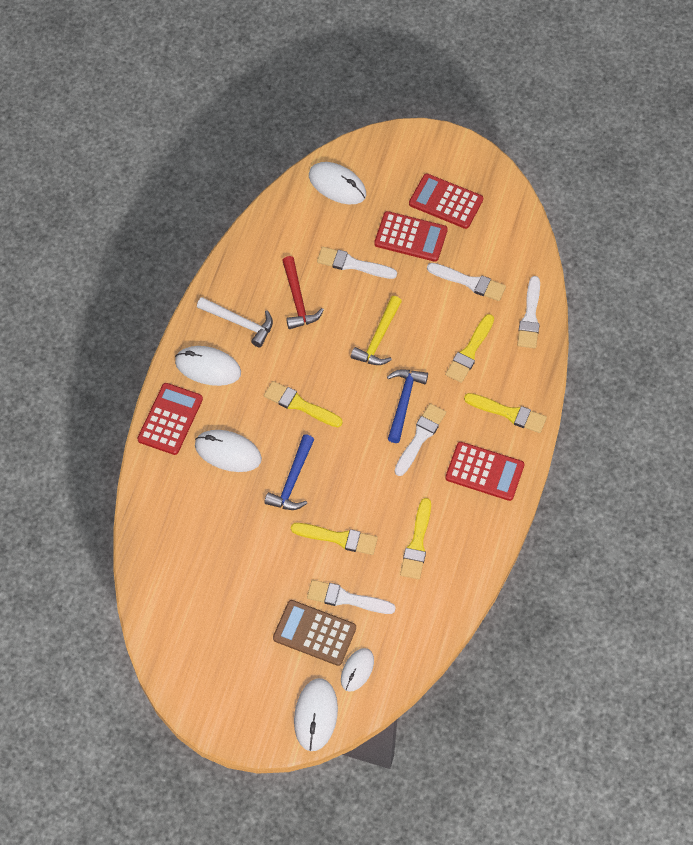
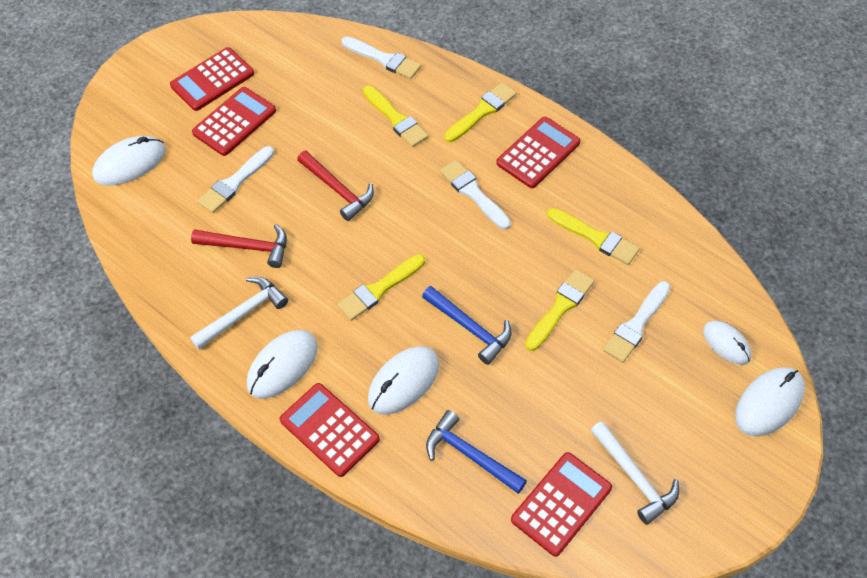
camera: 65 degrees left, 5 degrees down
(173, 592) = (561, 504): none -> red calculator
(214, 635) = (634, 477): none -> white hammer
(314, 633) = (668, 370): brown calculator -> none
(315, 715) = (769, 403): white mouse -> white mouse turned 75 degrees counterclockwise
(378, 338) = (337, 189): yellow hammer -> red hammer
(403, 402) = (425, 193): blue hammer -> blue hammer (470, 455)
(469, 282) = (317, 92): white brush -> none

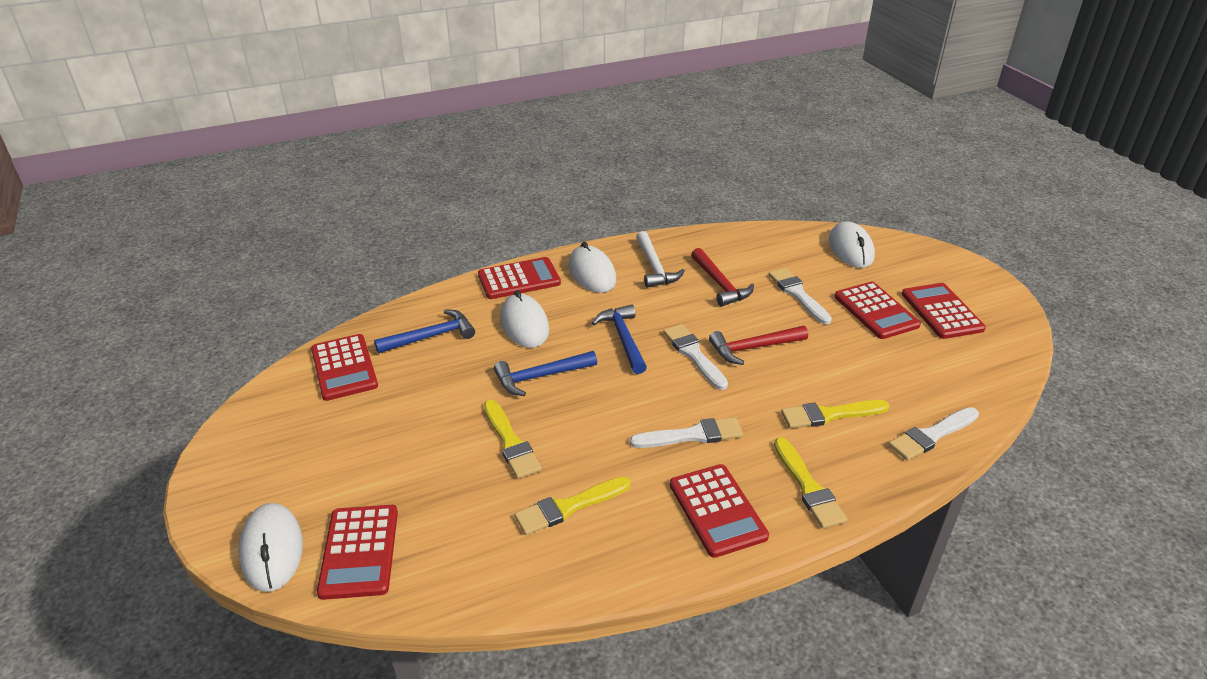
camera: 115 degrees right, 20 degrees down
(247, 247) = (720, 284): red hammer -> red hammer turned 60 degrees counterclockwise
(379, 289) = (623, 339): yellow brush -> blue hammer
(634, 477) = (316, 418): white hammer -> none
(636, 324) = (445, 490): white brush -> white brush (694, 355)
(726, 343) = (359, 551): white mouse -> red calculator

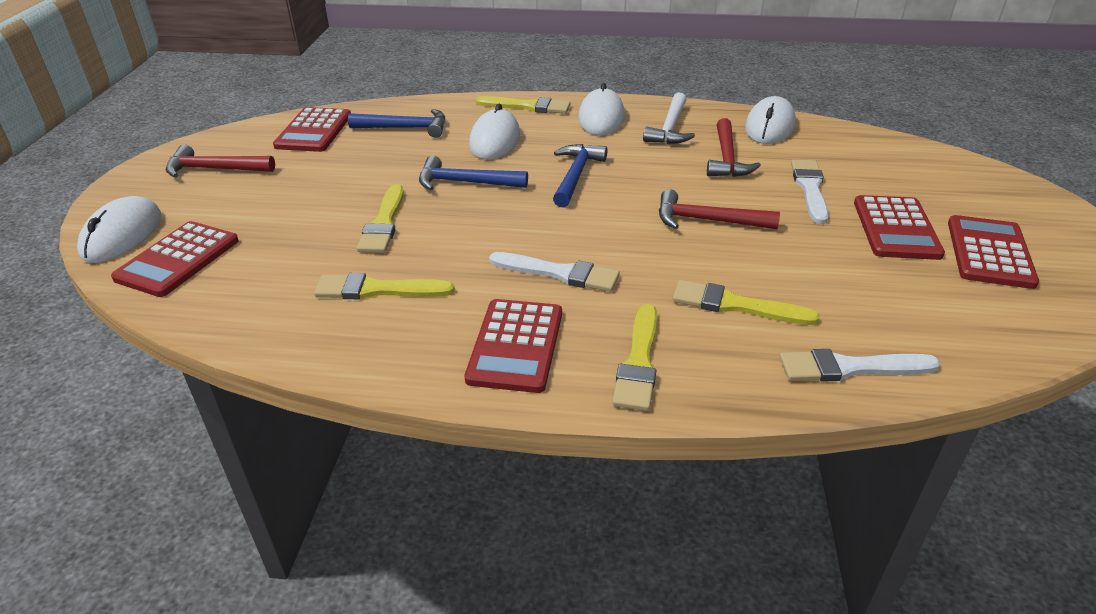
camera: 30 degrees right, 0 degrees up
(288, 444) = (215, 169): none -> red hammer
(519, 279) = (527, 106): red calculator -> yellow brush
(694, 355) = (634, 208): white brush -> none
(850, 249) = (920, 165): white mouse -> white mouse (769, 126)

